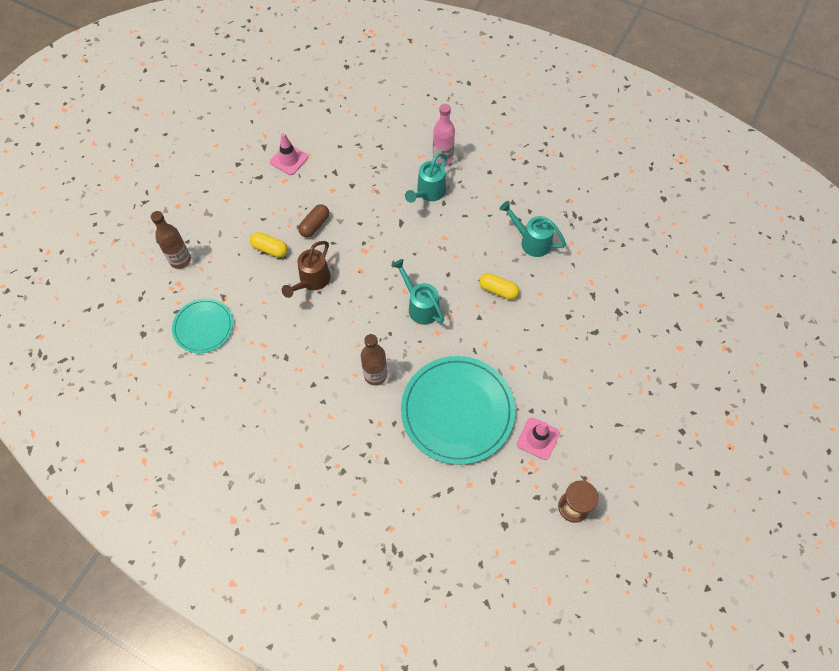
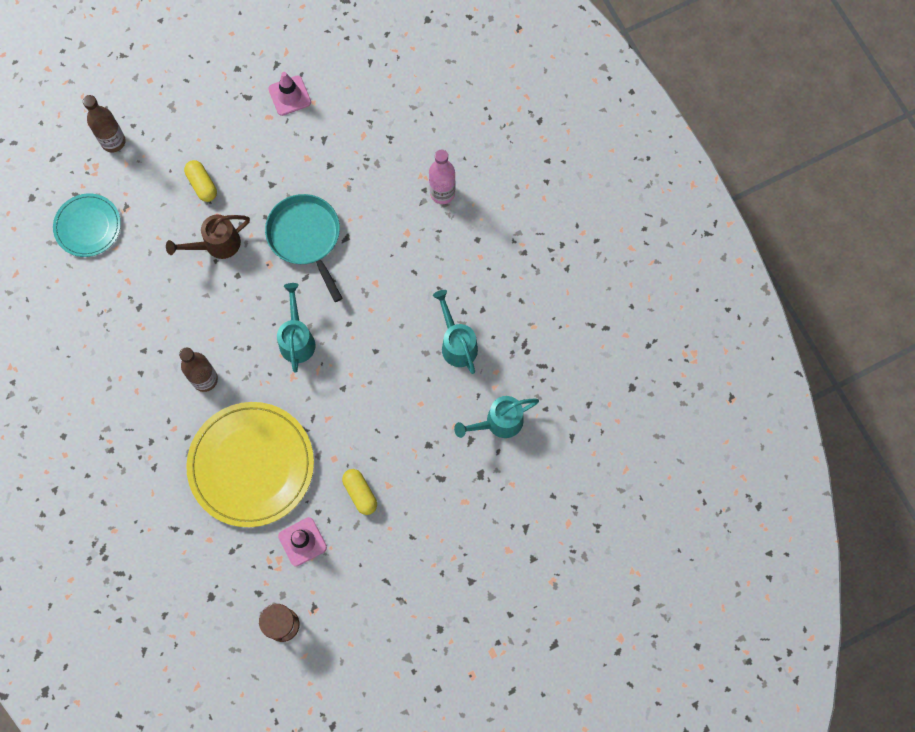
camera: 35 degrees right, 10 degrees up
(314, 225) = (262, 186): brown capsule -> none
(372, 238) = (305, 237): none -> turquoise pan
(428, 193) = (398, 223): turquoise watering can -> turquoise watering can (499, 422)
(457, 411) = (251, 465): turquoise plate -> yellow plate
(498, 290) = (383, 373): yellow capsule -> yellow capsule (360, 493)

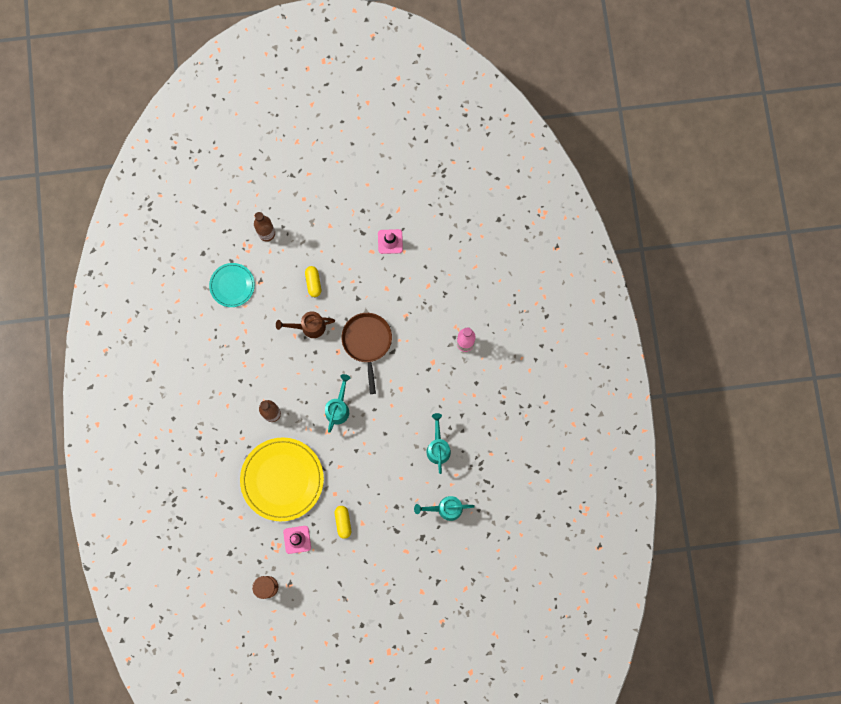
camera: 20 degrees right, 5 degrees up
(305, 237) = (367, 342): turquoise pan -> brown pan

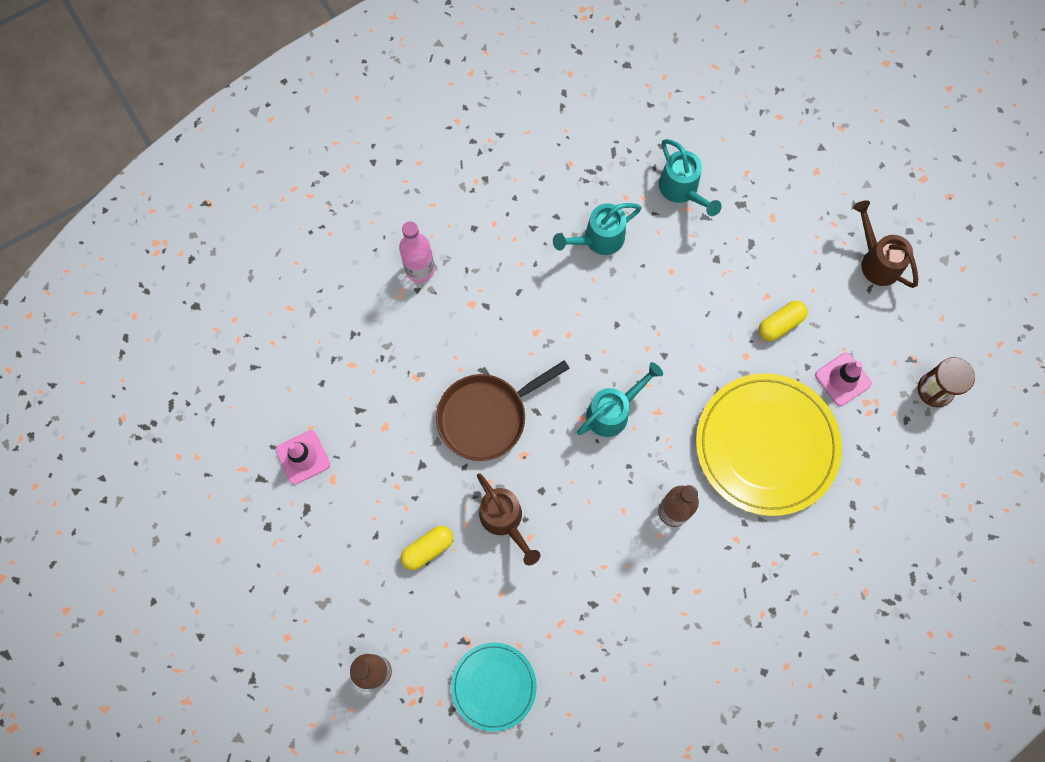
camera: 115 degrees left, 5 degrees down
(338, 408) = (612, 412): turquoise watering can -> turquoise watering can turned 150 degrees clockwise
(353, 596) = (877, 261): none -> brown watering can

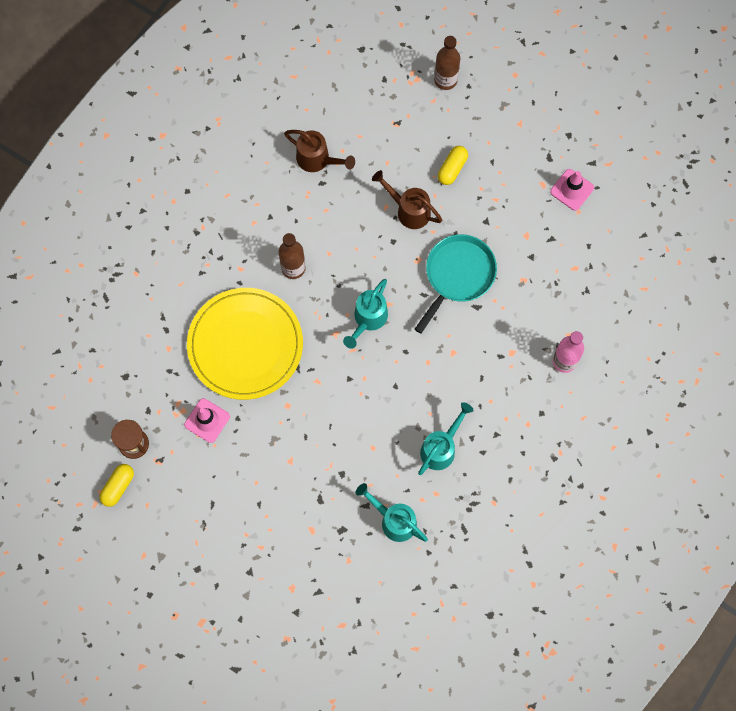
camera: 155 degrees right, 0 degrees up
(486, 417) = (458, 275): brown pan -> turquoise pan
(493, 686) = (364, 105): turquoise plate -> none
(780, 324) = (271, 443): yellow capsule -> yellow capsule (118, 486)
(877, 261) = (214, 530): brown watering can -> brown watering can (317, 160)

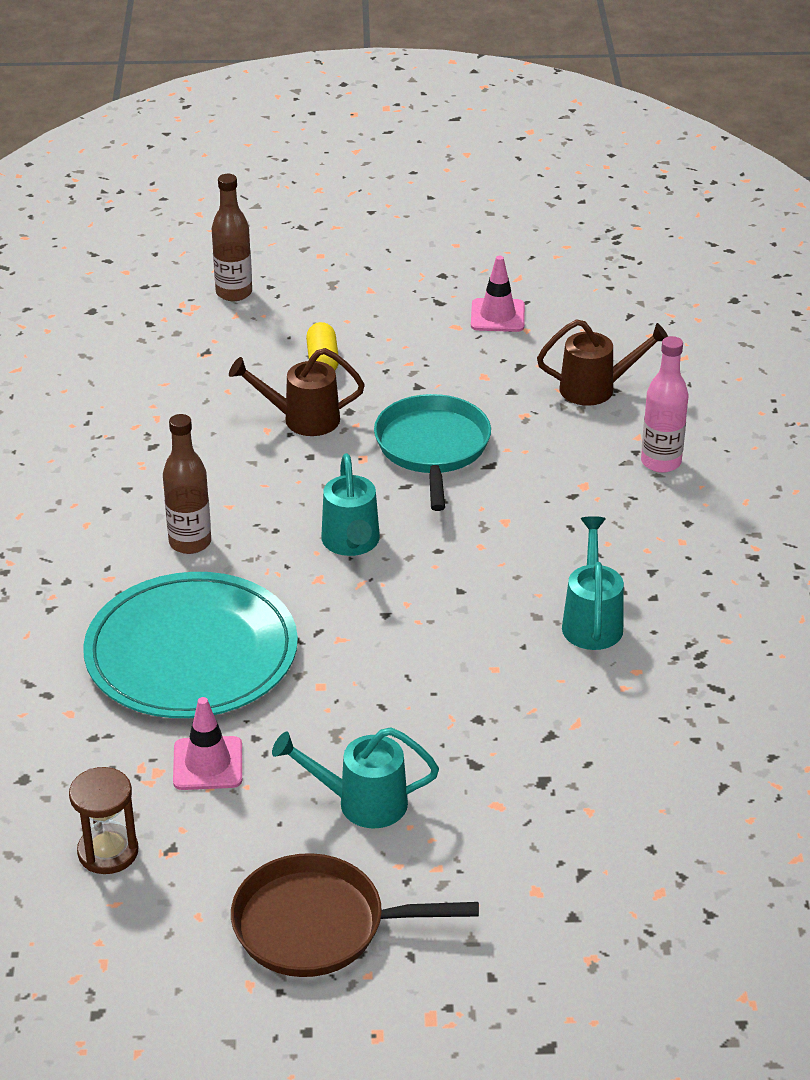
camera: 35 degrees left, 35 degrees down
(118, 486) = (126, 919): yellow capsule -> none
(190, 543) = (317, 925): none -> brown pan
(245, 345) = (191, 652): yellow plate -> turquoise plate
(317, 160) = (124, 428): brown watering can -> brown watering can (595, 389)
(394, 520) = (609, 730): turquoise watering can -> turquoise watering can (362, 803)

